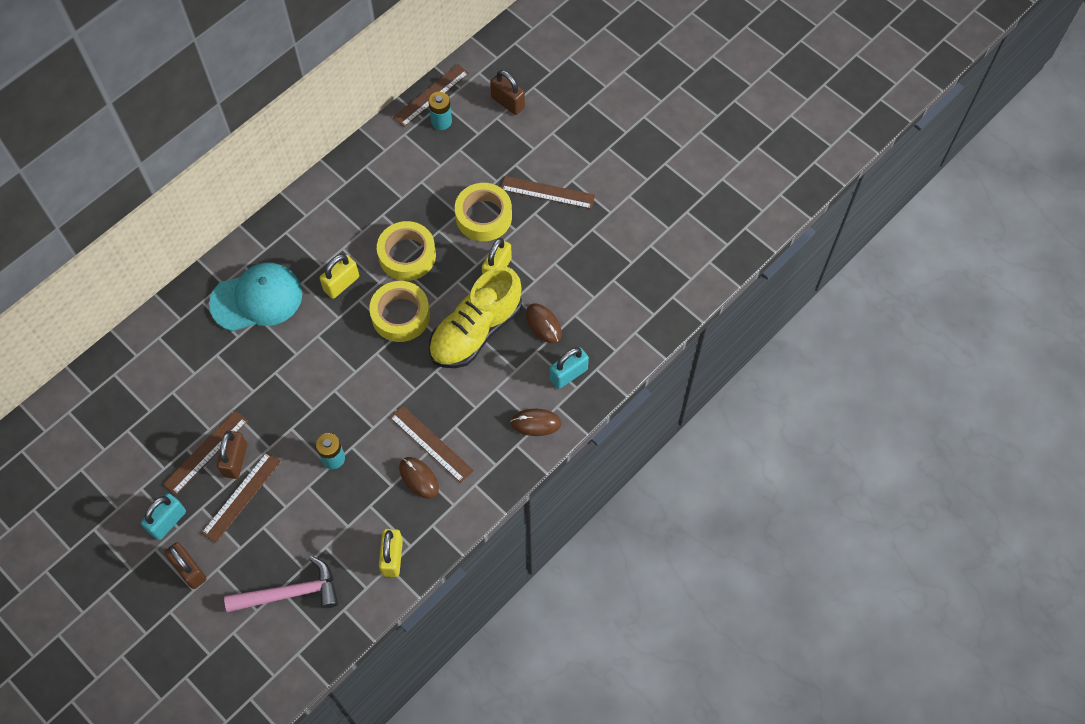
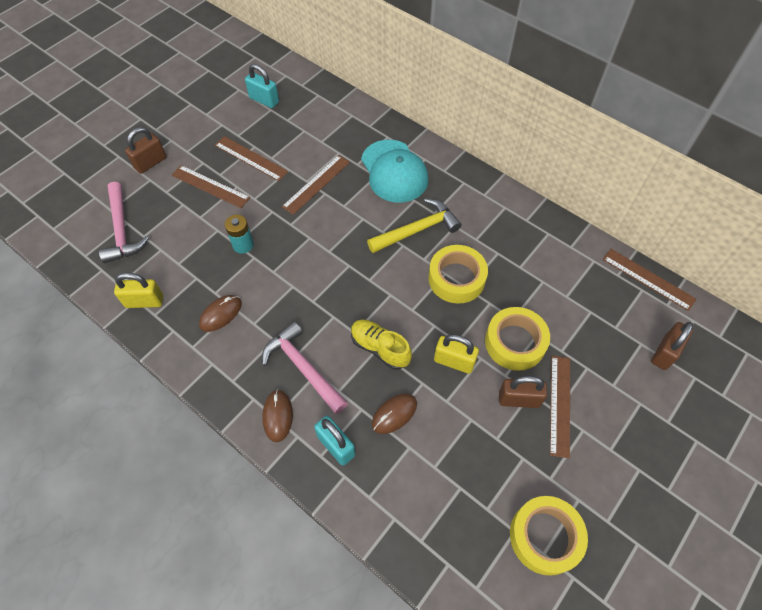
camera: 85 degrees right, 5 degrees down
(168, 522) = (192, 144): turquoise padlock -> turquoise padlock (264, 100)
(235, 460) = (243, 178): brown padlock -> brown padlock (519, 399)
(341, 284) = (417, 230): yellow padlock -> yellow hammer
(400, 315) = (390, 280): yellow tape -> yellow tape (545, 537)
(431, 443) = (256, 321): brown ruler -> brown ruler (316, 184)
(441, 121) = (619, 291): turquoise battery -> none
(476, 331) = (380, 348): yellow shoe -> yellow shoe, size x0.59
(488, 400) = (303, 367): none -> pink hammer

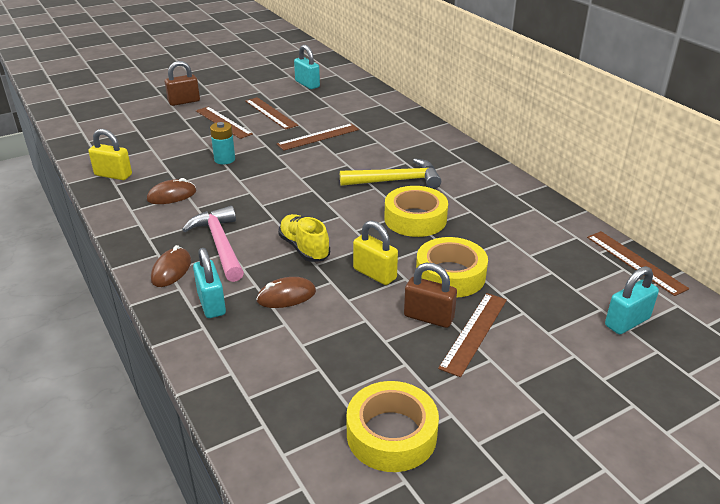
camera: 20 degrees right, 25 degrees down
(122, 230) = (129, 133): pink hammer -> none
(394, 171) = (398, 142): turquoise cap -> none
(664, 353) = (627, 322): brown padlock -> turquoise padlock

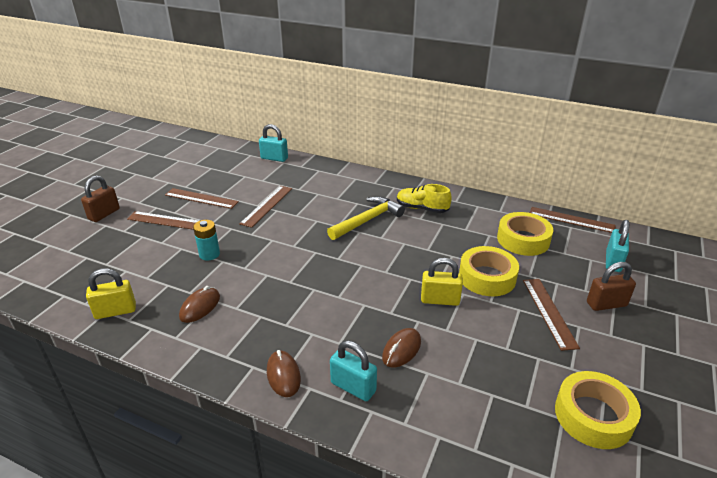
camera: 35 degrees left, 0 degrees up
(220, 244) = (297, 331): pink hammer -> none
(304, 248) = (367, 303): yellow shoe -> yellow shoe (422, 208)
(307, 84) = (203, 163): turquoise padlock -> turquoise padlock (274, 158)
(415, 219) = (415, 245): yellow tape -> yellow tape (523, 240)
(428, 317) = (511, 315): brown padlock -> brown padlock (606, 304)

